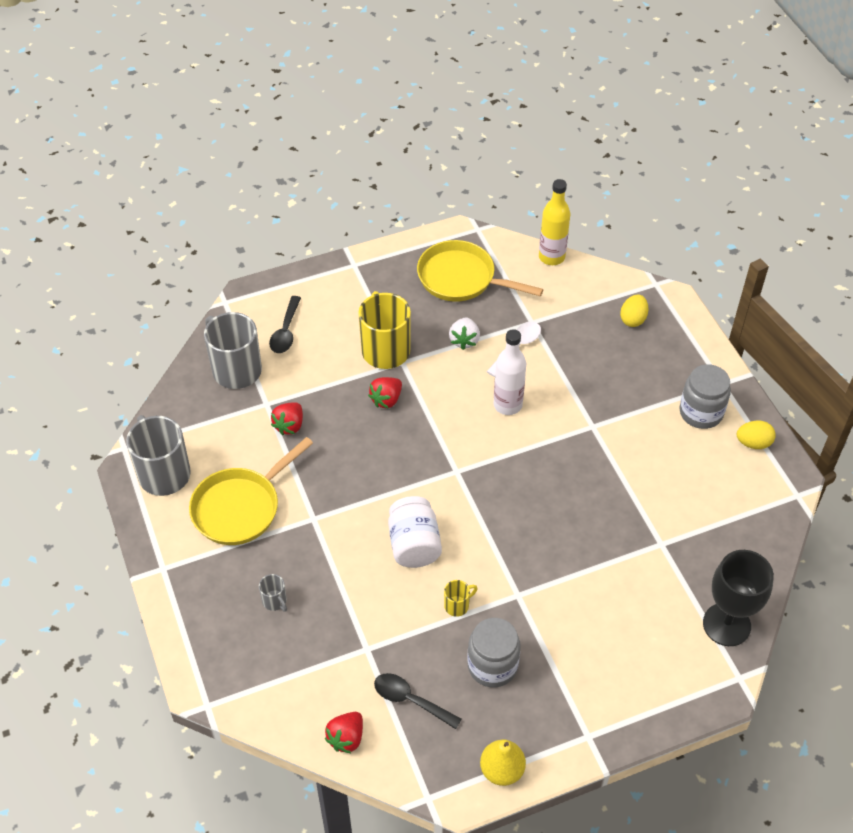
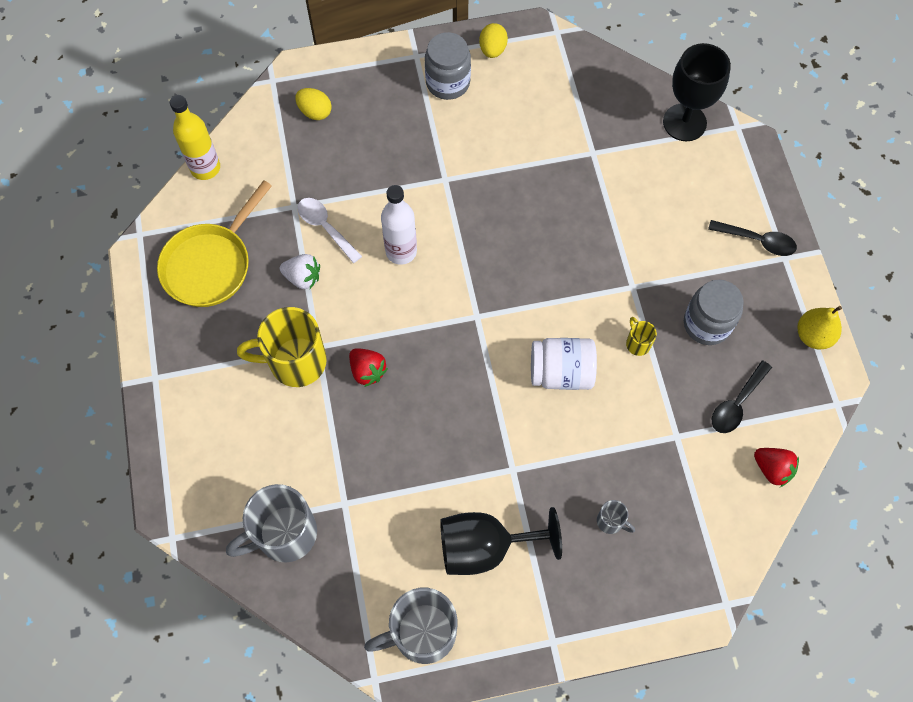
camera: 80 degrees left, 15 degrees up
(240, 507) = (485, 547): yellow pan -> black goblet
(275, 601) = (611, 521): grey mug -> grey mug turned 60 degrees clockwise
(286, 331) = (240, 469): black spoon -> black spoon (757, 241)
(289, 425) = (382, 481): red strawberry -> none

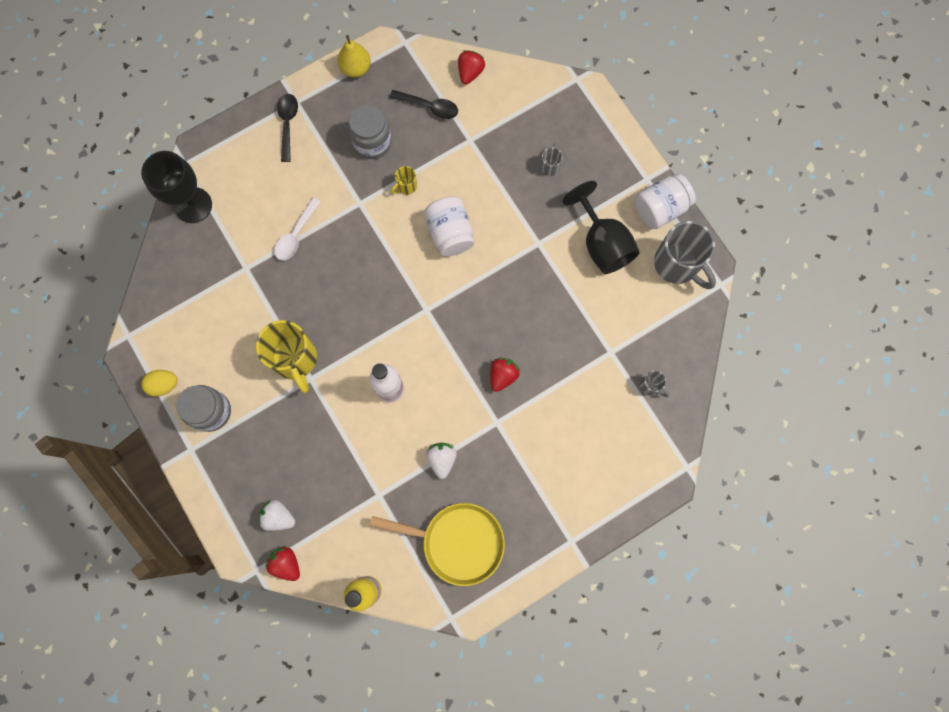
camera: 110 degrees left, 10 degrees up
(266, 106) = (286, 563): none -> red strawberry
(284, 534) = (650, 386): grey mug -> grey mug, size x0.44
(295, 362) = (516, 434): yellow mug -> yellow mug (295, 359)
(315, 112) = (278, 516): yellow egg -> white strawberry
(325, 227) = (389, 460): white spoon -> white spoon (296, 235)
(505, 642) = (660, 208): none -> white jar

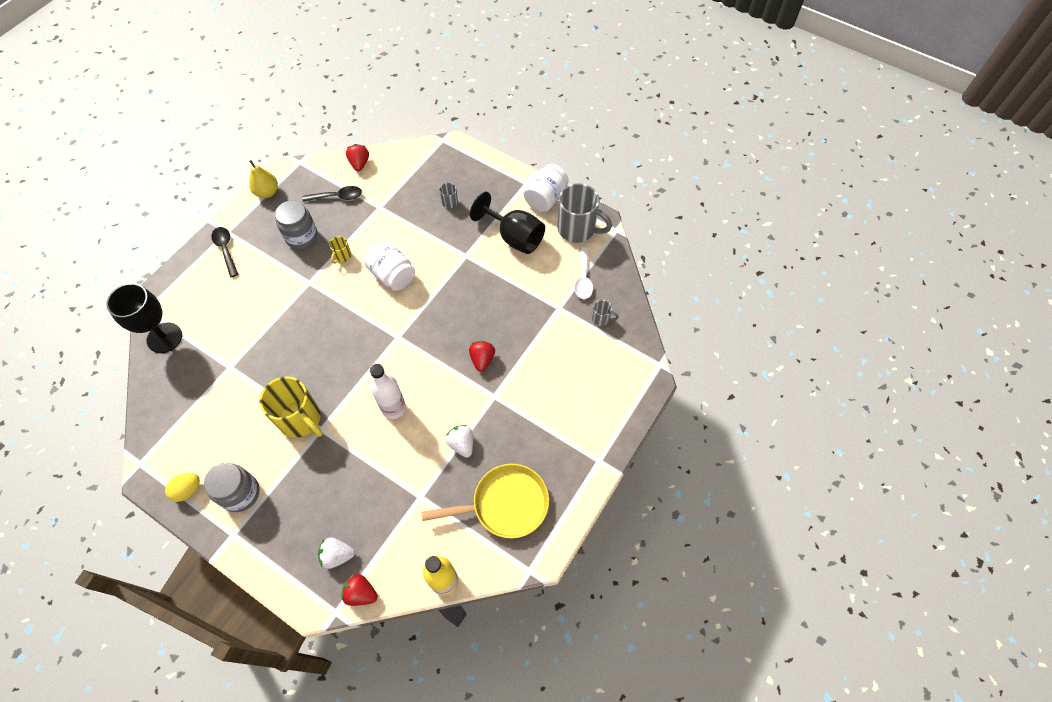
camera: 25 degrees left, 15 degrees down
(296, 235) = (264, 325): white spoon -> white spoon (583, 278)

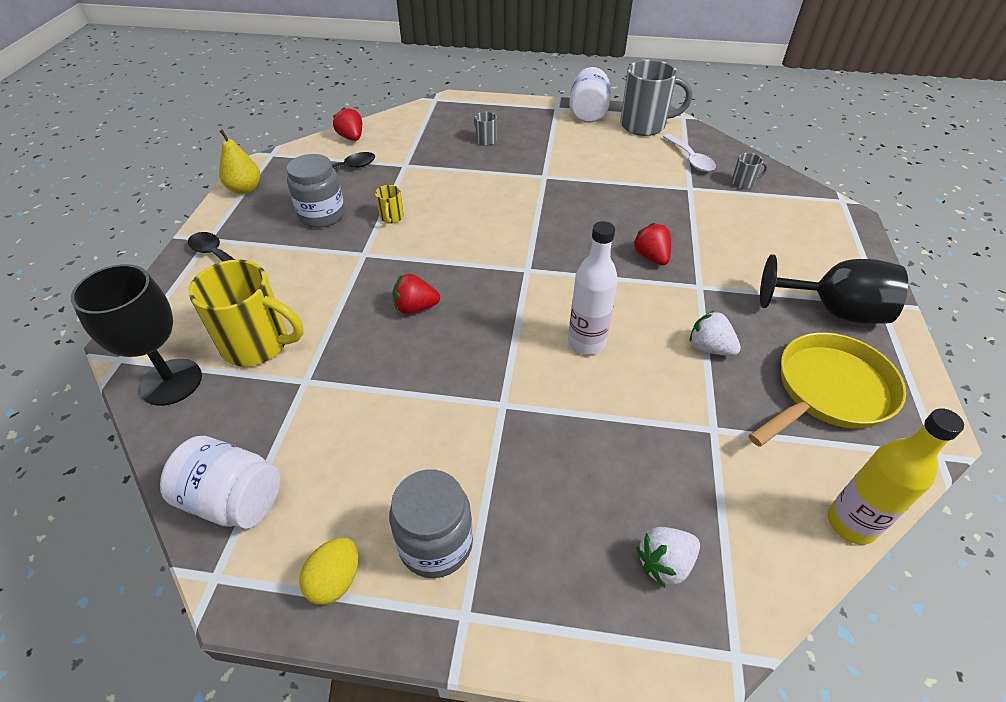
camera: 25 degrees left, 15 degrees down
(301, 419) = (464, 404): yellow mug -> yellow mug (258, 344)
(361, 593) = (749, 603): red strawberry -> red strawberry (415, 307)
(392, 275) = (471, 216): white jar -> white jar (233, 500)
(514, 237) = (584, 148): black goblet -> black goblet (833, 311)

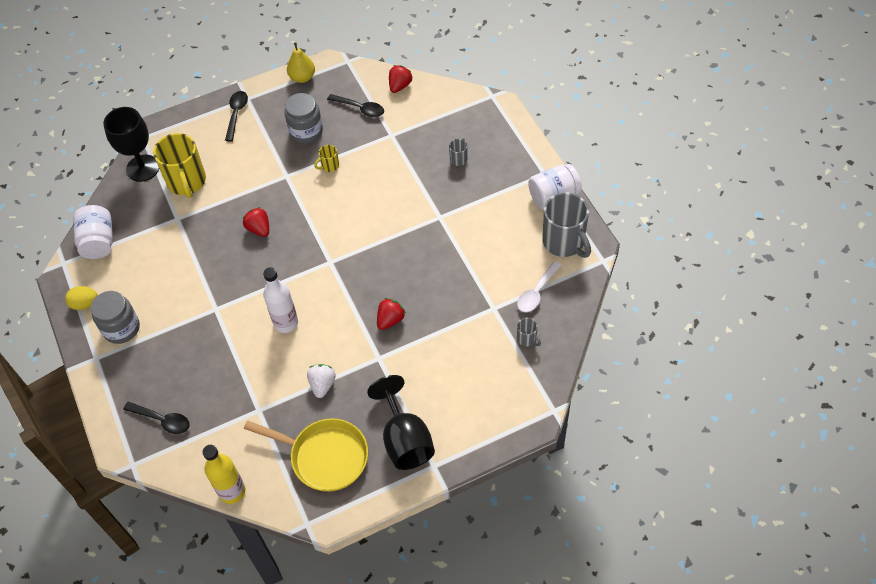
camera: 60 degrees right, 10 degrees up
(665, 563) = (162, 420): white strawberry -> black spoon

